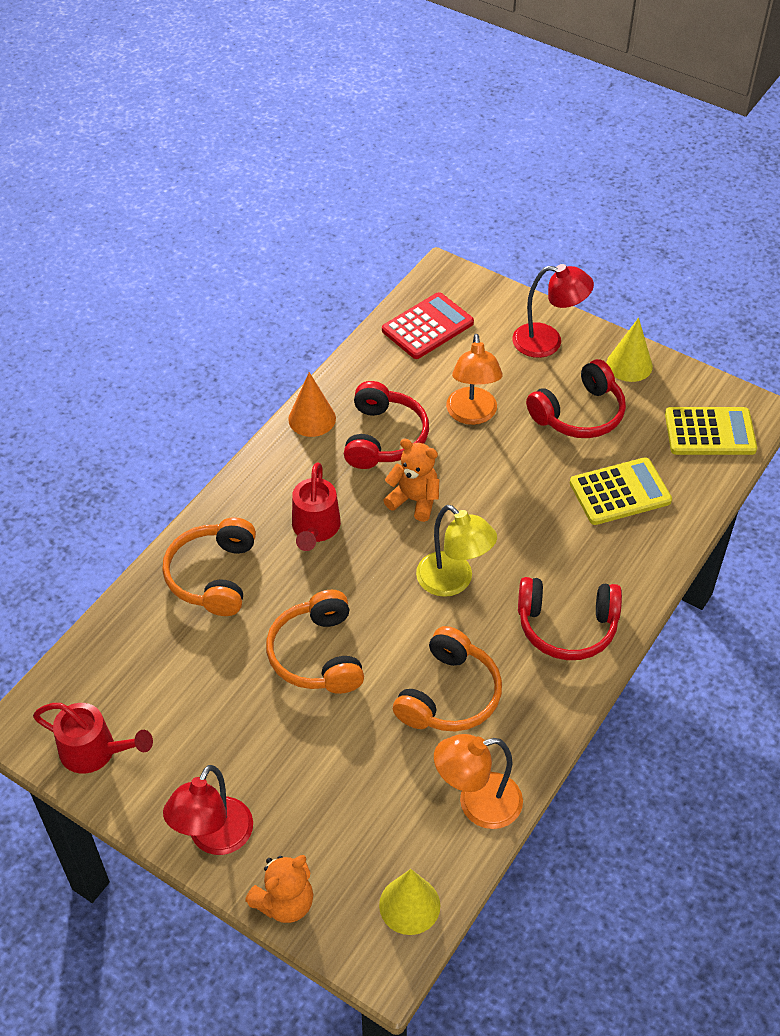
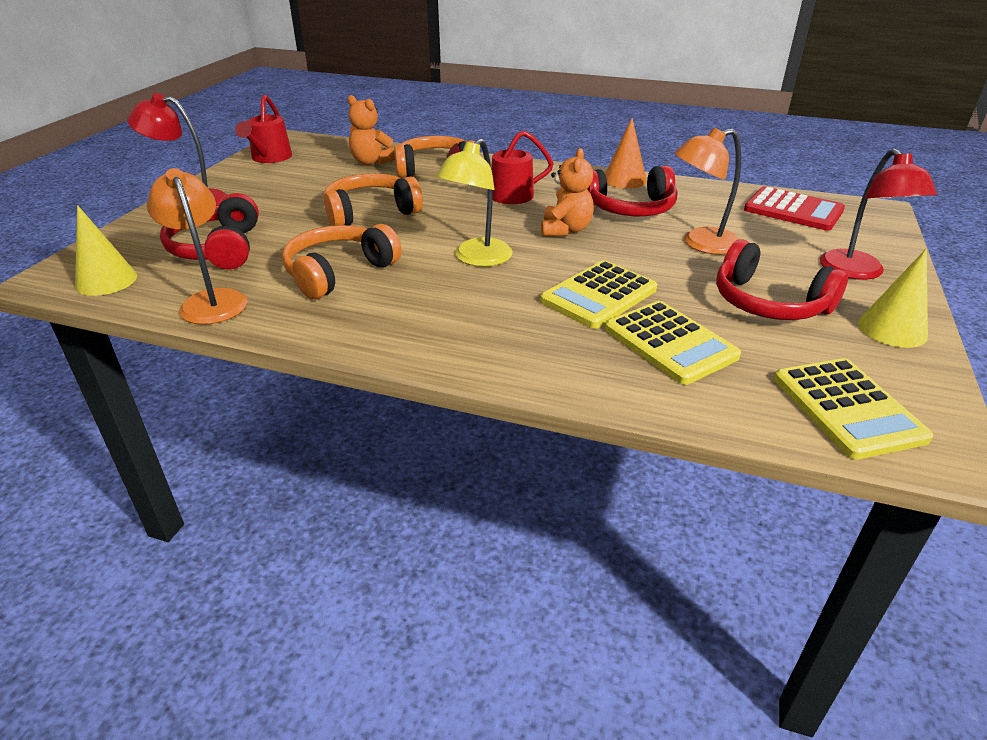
camera: 75 degrees right, 15 degrees down
(285, 902) = (127, 231): orange teddy bear -> orange teddy bear (371, 162)
(449, 695) = (338, 272): orange headphones -> orange headphones turned 120 degrees clockwise
(542, 512) = (599, 295): none -> yellow calculator
(567, 627) = (445, 327): red headphones -> red headphones (218, 249)

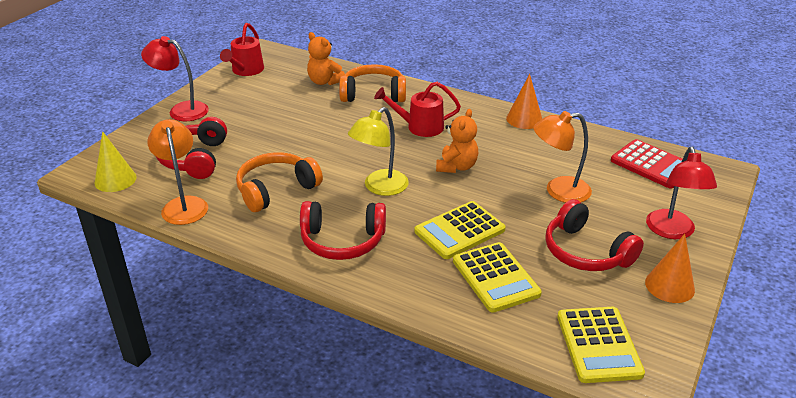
camera: 10 degrees right, 0 degrees up
(370, 212) = (311, 135): orange headphones -> none
(630, 209) = (516, 150): red headphones -> red headphones (342, 241)
(892, 329) = (669, 286): yellow cone -> orange cone

